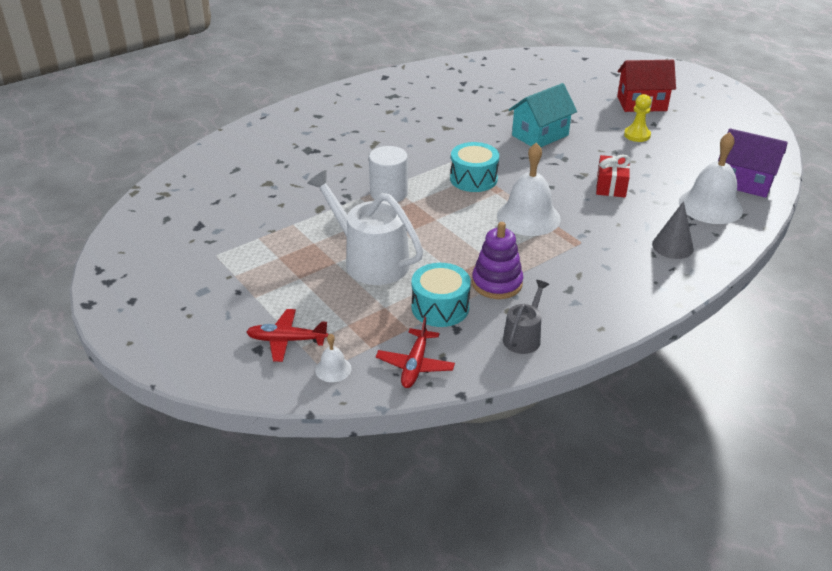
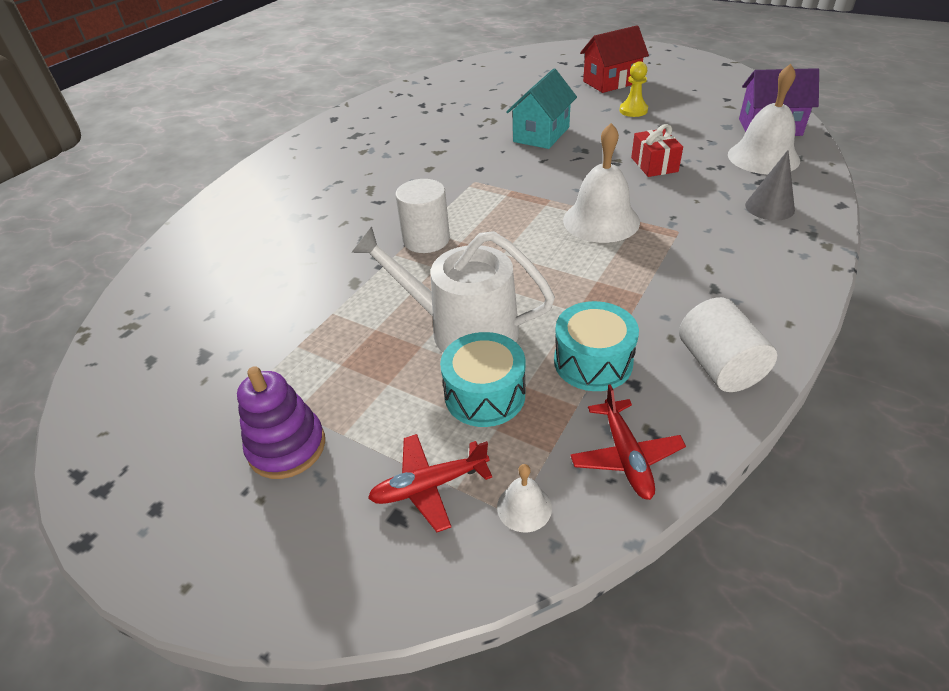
camera: 20 degrees left, 5 degrees up
(473, 179) = (509, 196): turquoise drum -> turquoise drum (485, 395)
(497, 283) = (632, 308): purple stacking toy -> purple stacking toy (287, 447)
(523, 337) = (719, 366): grey watering can -> white cylinder

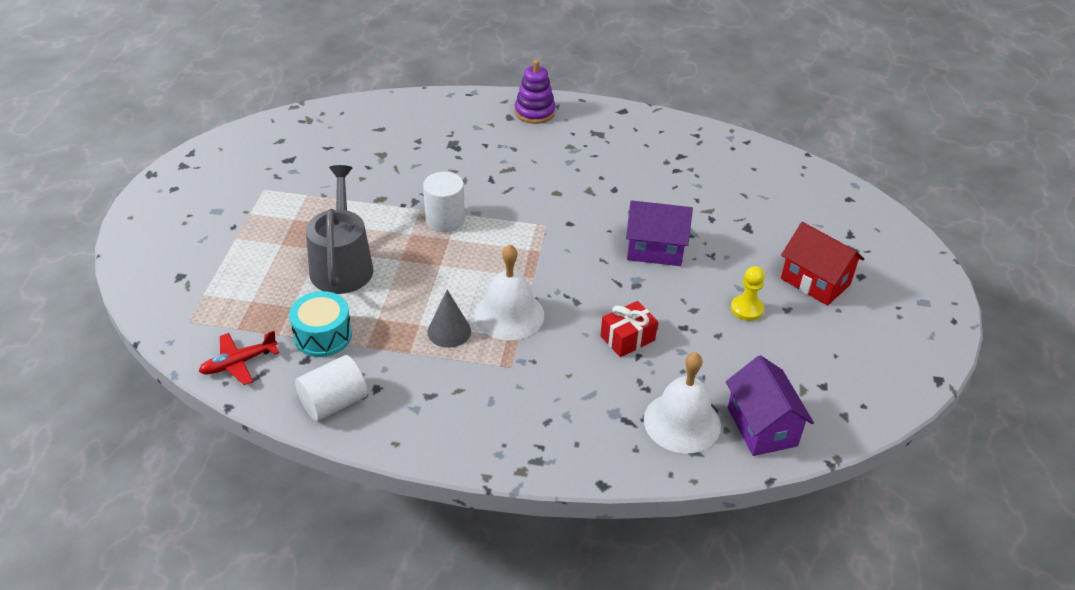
camera: 65 degrees right, 0 degrees up
(287, 447) = (222, 219): purple stacking toy -> purple stacking toy (534, 112)
(429, 486) = (202, 283): red plane -> none
(463, 329) = (342, 265): white watering can -> grey watering can
(485, 395) = (279, 289): turquoise drum -> none
(524, 507) = (193, 325): white bell -> none
(541, 134) = (655, 249): turquoise house -> purple house
(769, 207) = (576, 428): grey cone -> grey cone (449, 331)

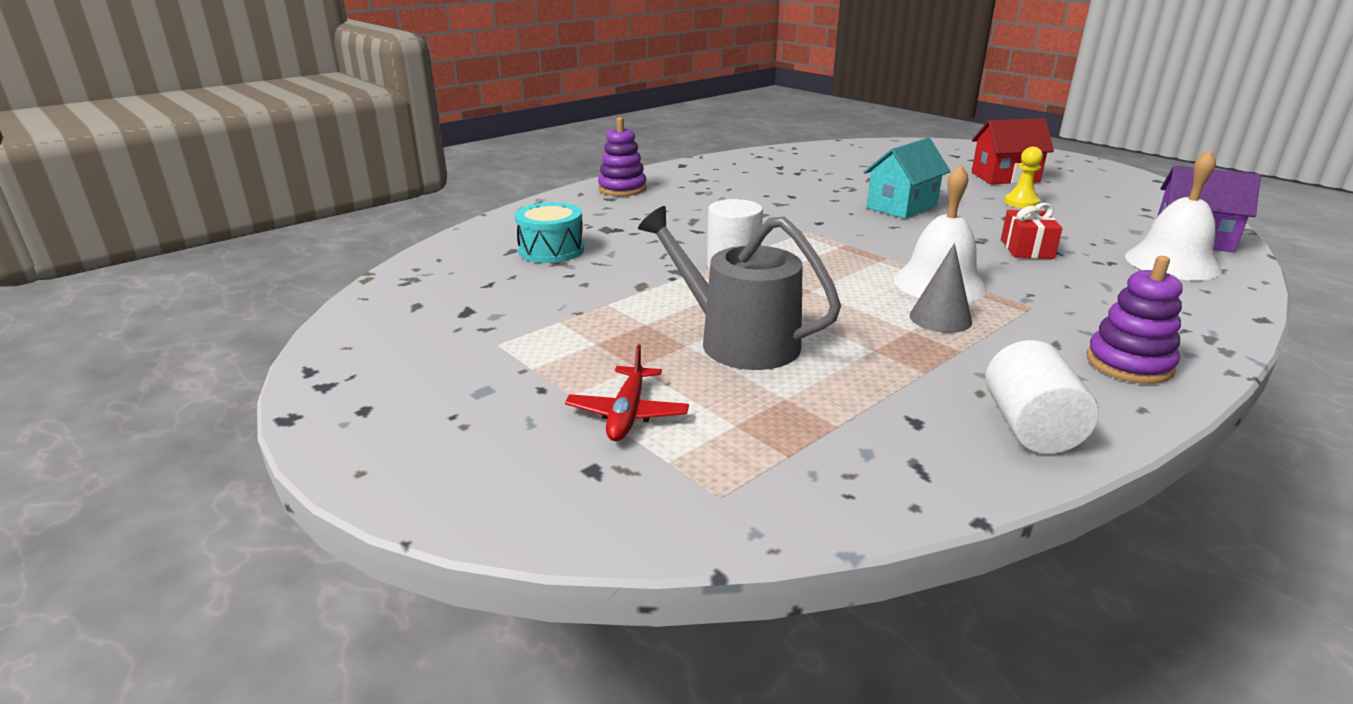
camera: 50 degrees left, 15 degrees down
(239, 363) = (876, 479): red plane -> red plane (627, 414)
(323, 336) = (874, 394): turquoise drum -> turquoise drum (551, 250)
(455, 428) = (1129, 364): none -> purple stacking toy
(655, 249) = (901, 206): purple house -> turquoise house

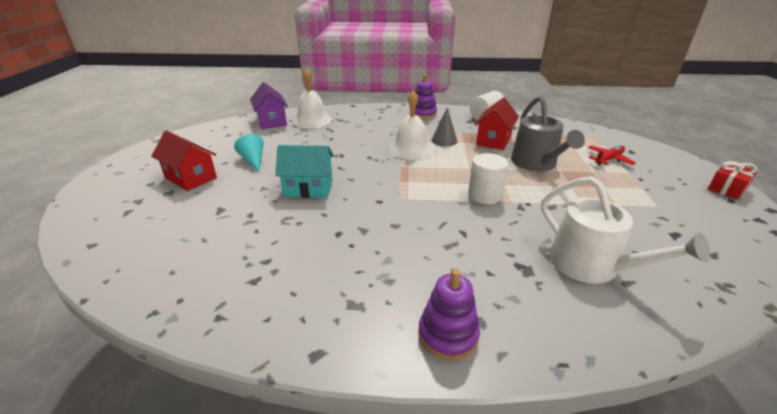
camera: 135 degrees left, 5 degrees up
(551, 250) = (592, 266): turquoise drum -> white watering can
(878, 358) = (494, 140): none -> red house
(1021, 203) = (253, 161): yellow pawn -> turquoise cone
(1026, 249) = (336, 144): red gift -> red gift (727, 189)

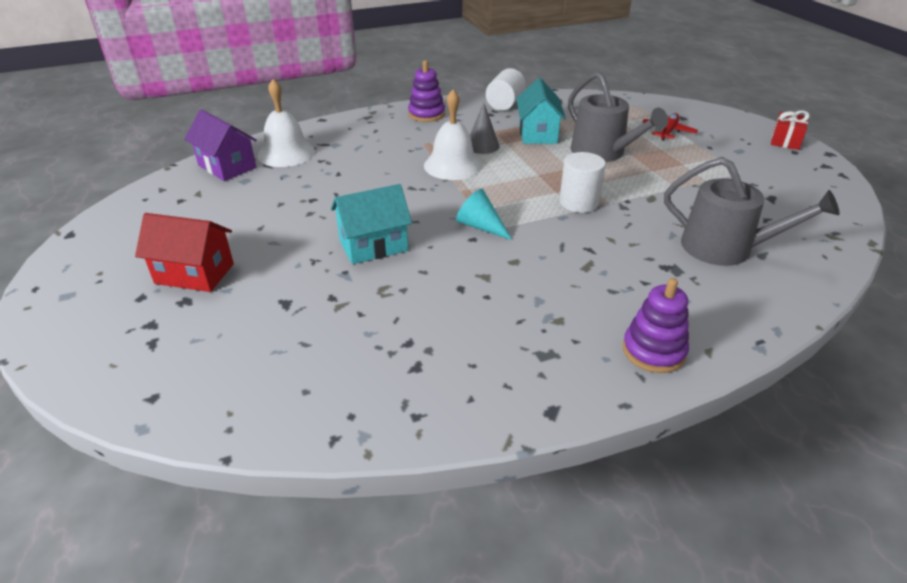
camera: 25 degrees left, 5 degrees up
(253, 161) = (261, 228): turquoise cone -> turquoise cone (480, 226)
(494, 140) = (538, 134): red house -> turquoise house
(592, 266) = (725, 248): white watering can -> grey watering can

